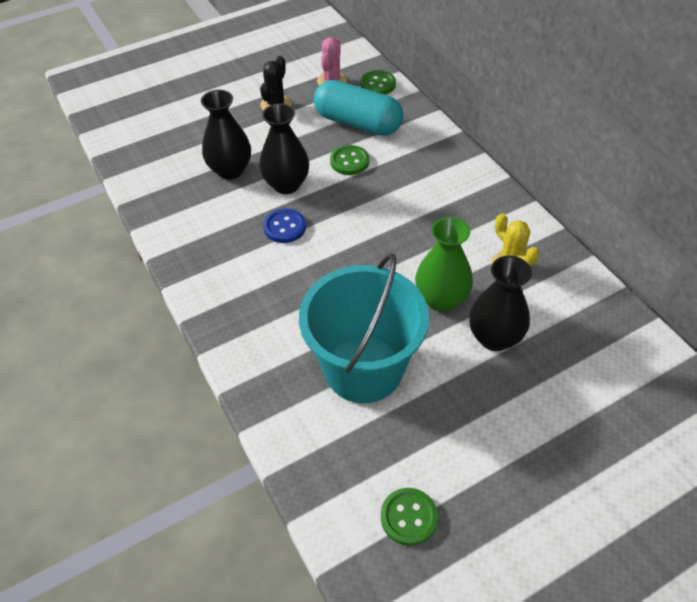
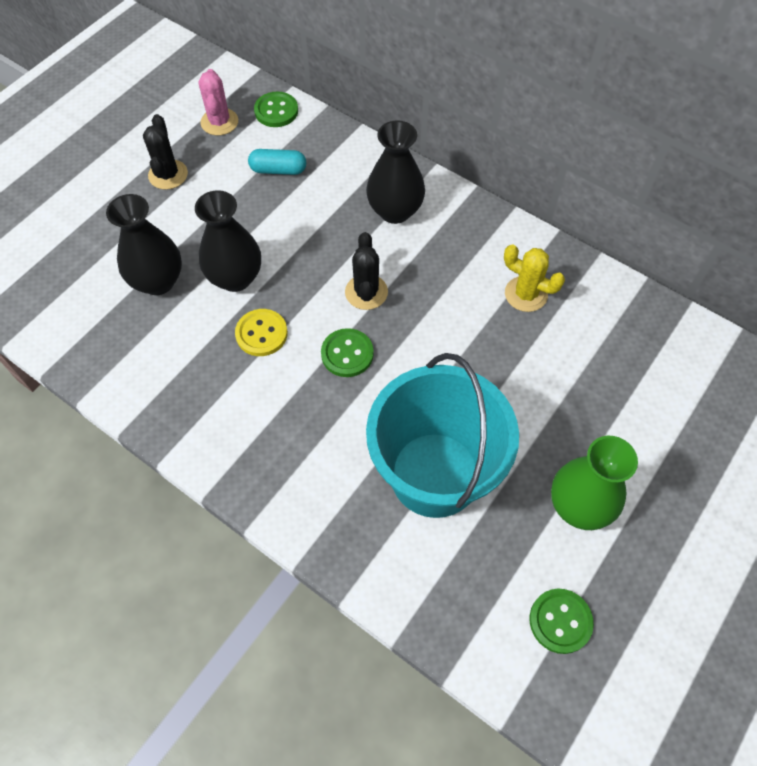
camera: 25 degrees left, 10 degrees up
(284, 227) = (261, 334): blue button -> yellow button
(349, 161) = (293, 223): green button -> green button (347, 354)
(358, 123) = (278, 170): turquoise capsule -> turquoise capsule, size x0.50
(379, 224) = (366, 292): none -> black cactus
(441, 299) = (475, 360): green vase -> green vase (579, 506)
(494, 337) = (549, 385): black vase -> black vase (395, 211)

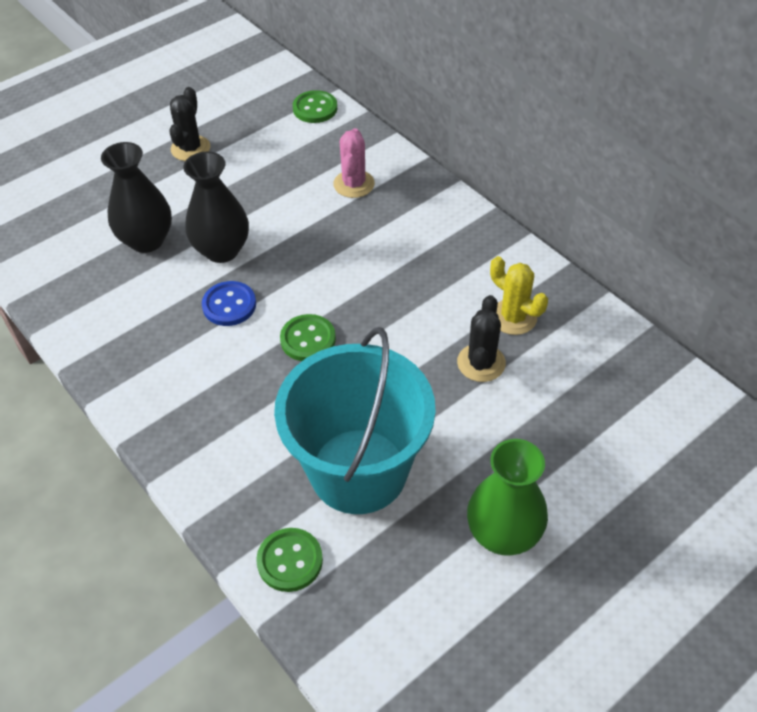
camera: 15 degrees right, 10 degrees down
(219, 122) = (256, 110): pink cactus -> pink cactus (354, 184)
(261, 334) = (229, 305): yellow button -> blue button
(278, 170) = (298, 161): turquoise capsule -> none
(366, 292) = (347, 286): black cactus -> black cactus (481, 363)
(395, 211) = (402, 216): black vase -> none
(560, 621) = (444, 645): green button -> green button (290, 561)

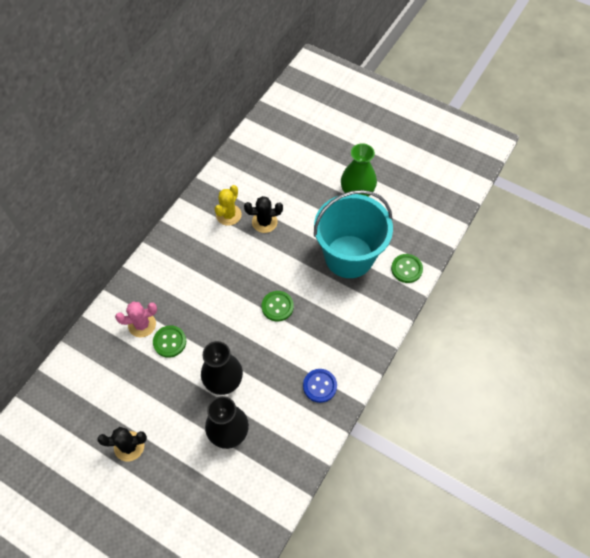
camera: 110 degrees left, 10 degrees up
(229, 305) = (266, 358): blue button -> blue button (319, 386)
(315, 108) = (65, 376): green button -> green button (169, 342)

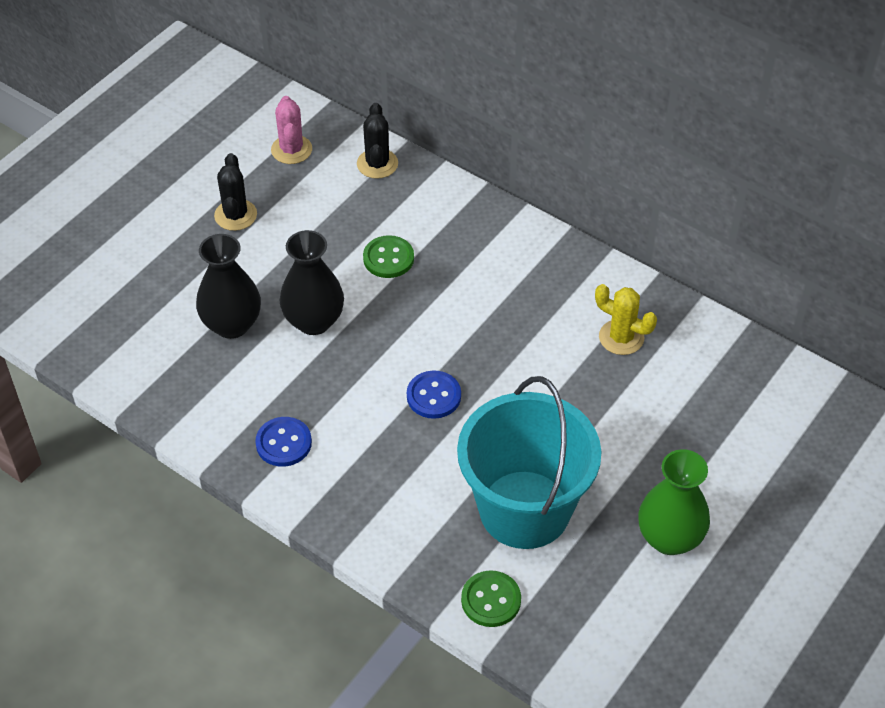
camera: 95 degrees right, 10 degrees down
(142, 324) = (422, 226): pink cactus -> pink cactus (291, 150)
(264, 222) = (604, 387): black cactus -> black cactus (377, 164)
(277, 306) = (433, 396): green button -> blue button

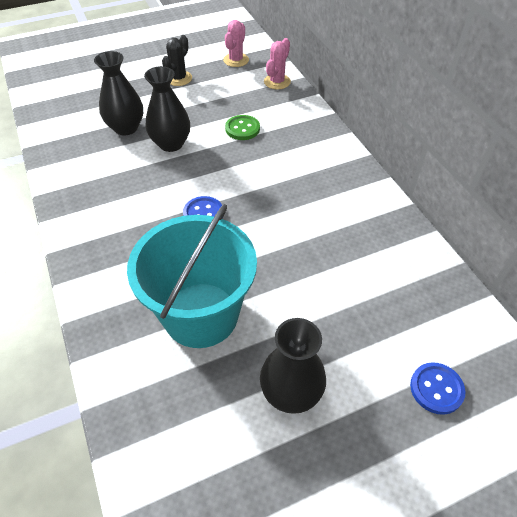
camera: 30 degrees right, 0 degrees up
(283, 443) = (92, 201): blue button -> blue button (436, 389)
(377, 164) = (277, 82): black cactus -> pink cactus
(491, 600) = (124, 368): green button -> none
(621, 337) = (356, 232): yellow cactus -> none
(669, 538) = (291, 393): green vase -> black vase

